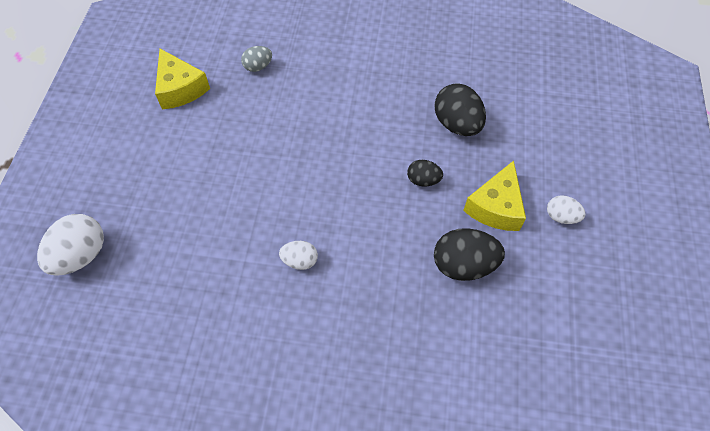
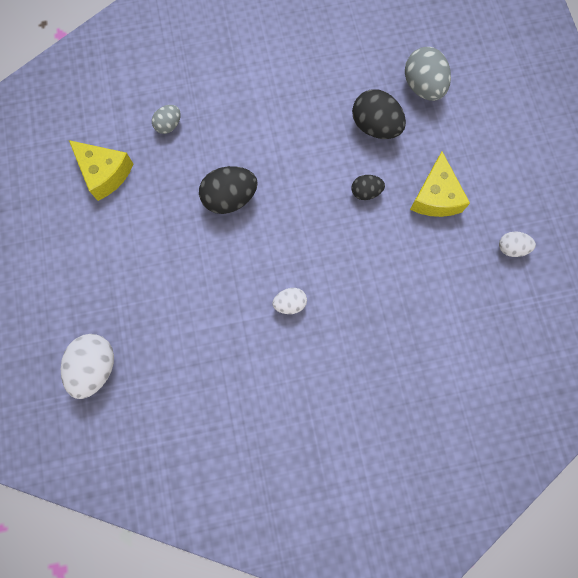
camera: 20 degrees left, 15 degrees up
(463, 265) = (427, 259): black egg -> black egg (230, 198)
(519, 103) = (422, 87): none -> grey egg
(561, 217) = (492, 187): white egg -> white egg (511, 248)

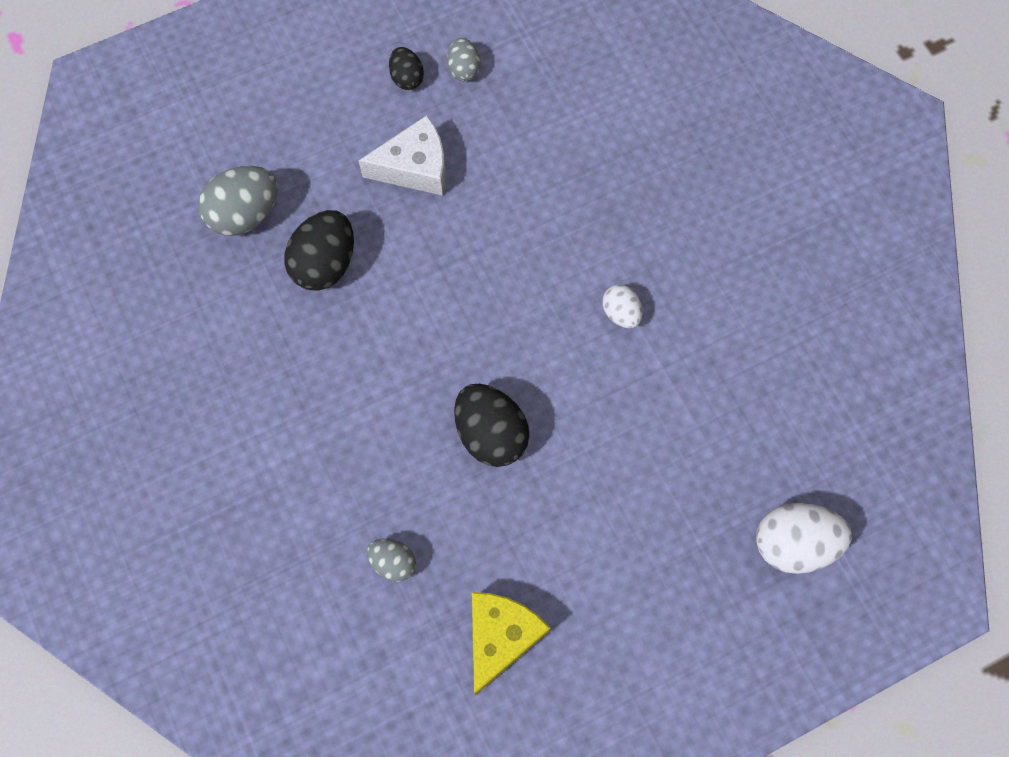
camera: 105 degrees left, 5 degrees down
(365, 192) = (431, 255): black egg -> black egg (407, 78)
(435, 196) = (415, 167): yellow cheese -> white cheese
(511, 248) = (464, 69): white egg -> grey egg

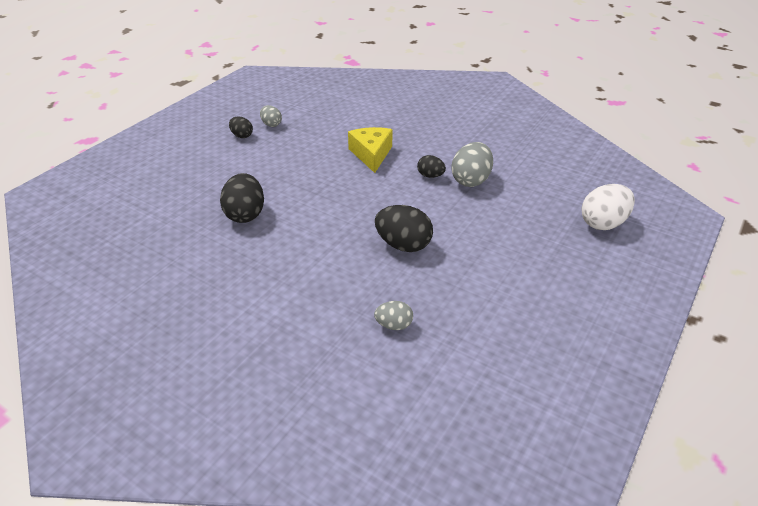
camera: 30 degrees left, 30 degrees down
(245, 214) = (178, 212): grey egg -> grey egg (471, 180)
(415, 167) = (271, 163): white cheese -> none
(500, 636) = (491, 330): yellow cheese -> yellow cheese (371, 154)
(621, 313) = (430, 176): white egg -> black egg

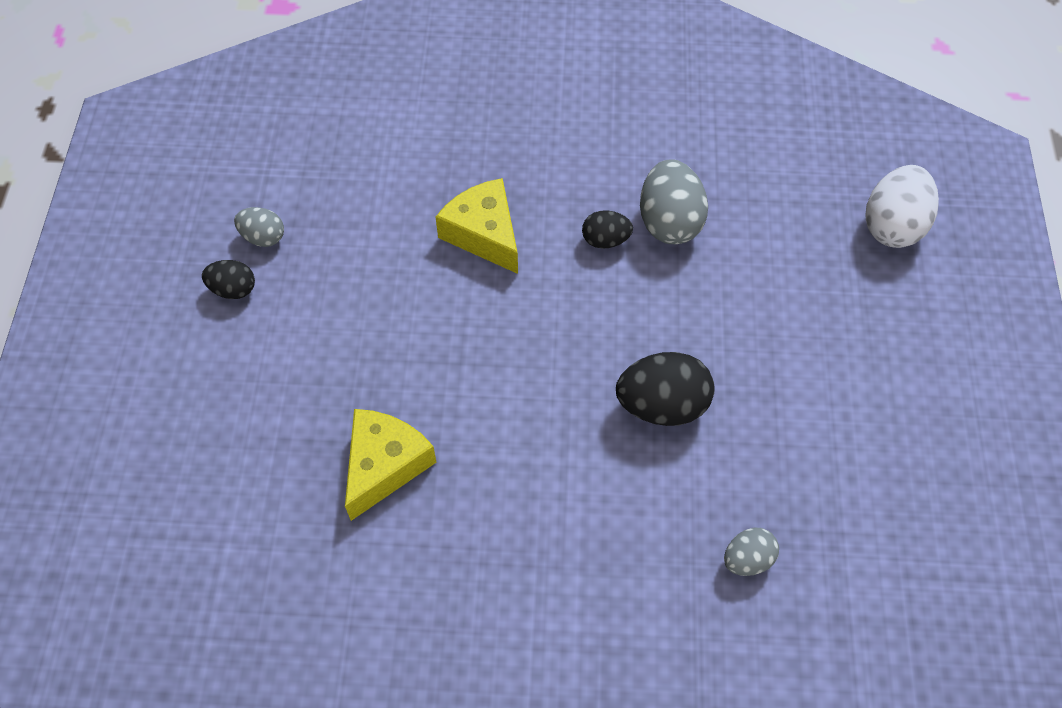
camera: 30 degrees left, 20 degrees up
(245, 214) = (384, 465): black egg -> yellow cheese

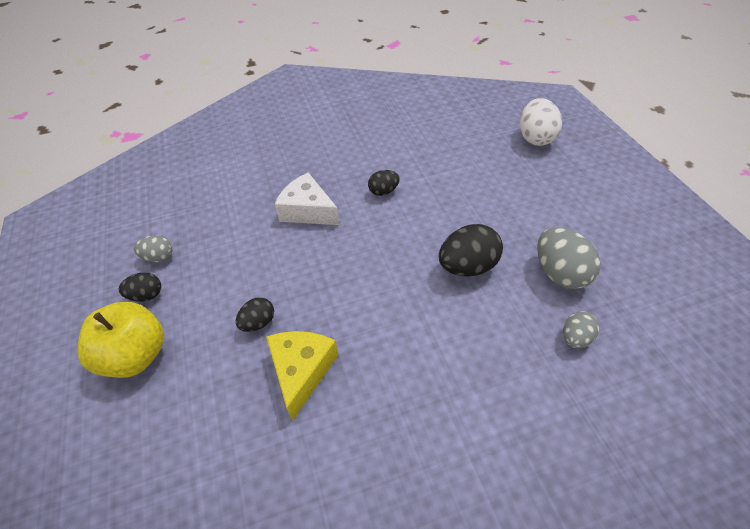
camera: 20 degrees left, 10 degrees down
(200, 368) = (136, 355): none -> yellow apple
(356, 381) = (258, 323): none -> black egg
(484, 234) = (307, 210): yellow cheese -> white cheese
(669, 222) = (415, 171): grey egg -> grey egg (559, 273)

